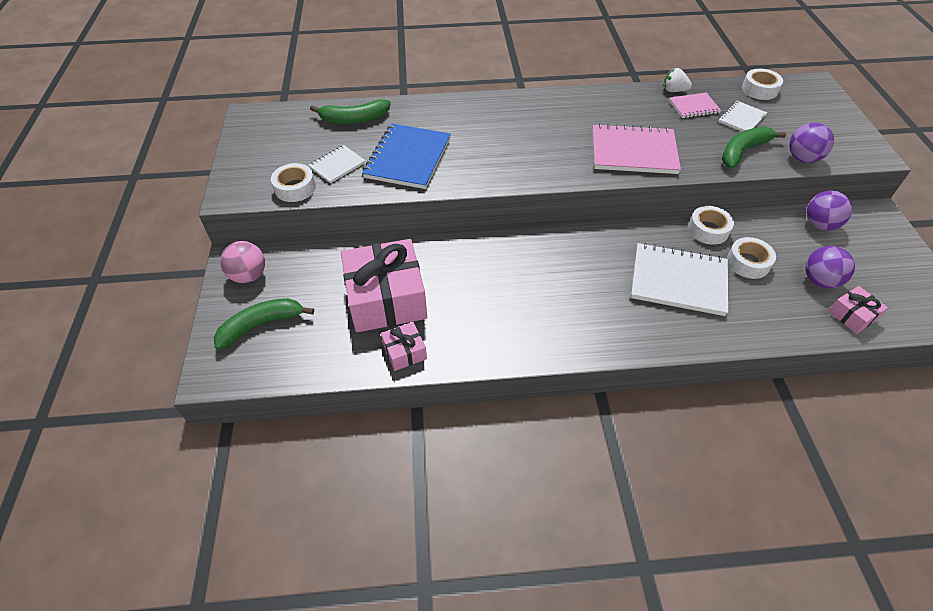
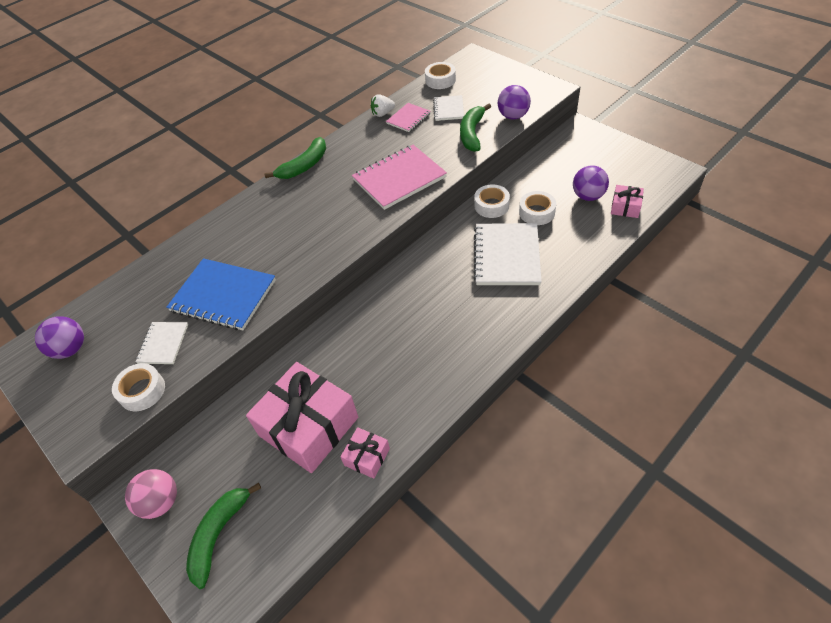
camera: 35 degrees left, 0 degrees up
(354, 119) = (136, 292): green banana -> green banana (304, 166)
(408, 158) = (223, 296): blue notebook -> blue notebook turned 45 degrees counterclockwise
(678, 281) = (506, 256): white notebook -> white notebook turned 60 degrees counterclockwise
(820, 224) = (554, 157): purple ball -> purple ball (71, 349)

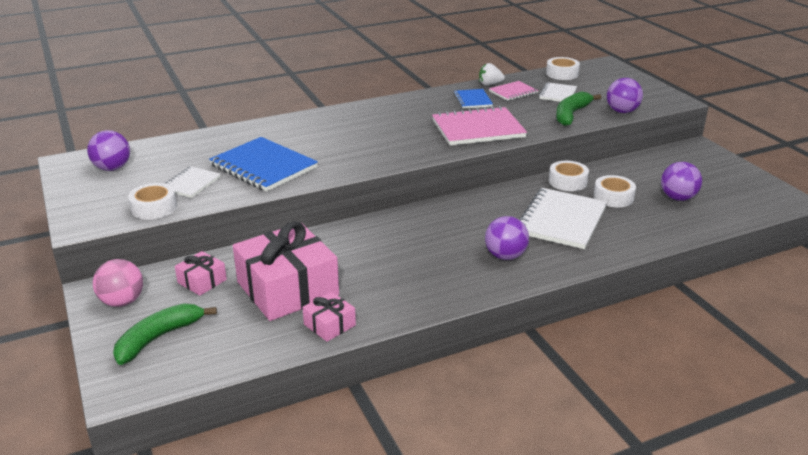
camera: 15 degrees right, 20 degrees down
(304, 166) = (392, 102): green banana -> none
(377, 140) = (472, 100): none -> blue notebook
(479, 316) = (505, 256): none -> purple ball
(625, 207) = (715, 215): pink gift -> pink gift (202, 281)

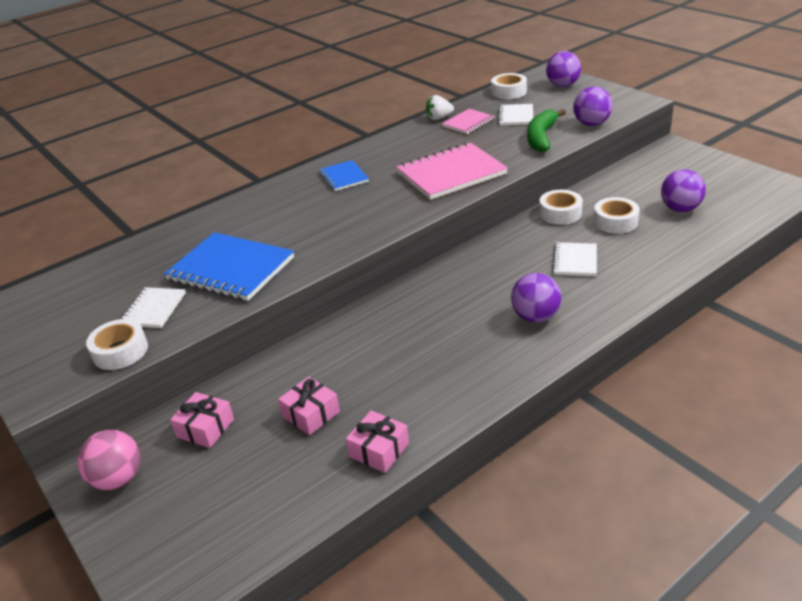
camera: 10 degrees left, 5 degrees up
(112, 168) = (48, 309): purple ball -> purple ball (562, 85)
(158, 338) = (182, 518): green banana -> none
(288, 288) = (311, 414): pink gift -> pink gift, size x0.46
(472, 100) = (429, 140): blue notebook -> blue notebook (343, 177)
(561, 220) = (575, 261): white notebook -> white notebook, size x0.54

